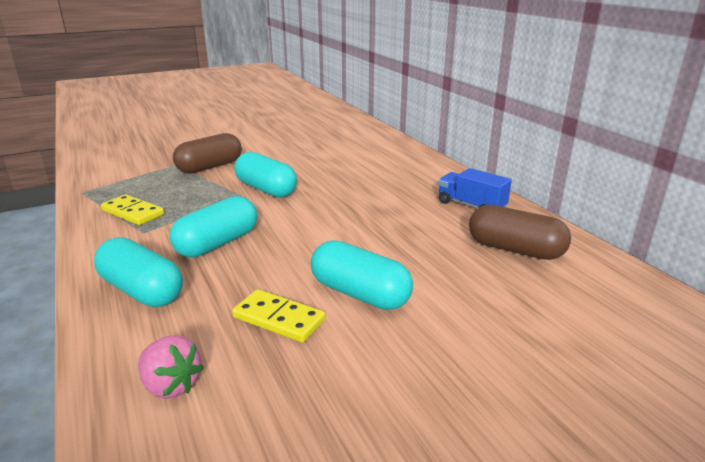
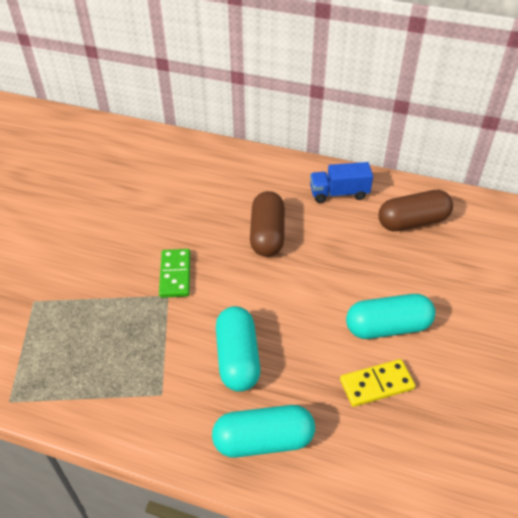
camera: 45 degrees left, 20 degrees up
(133, 212) = (111, 383): yellow domino -> none
(171, 385) = (398, 478): pink strawberry -> none
(210, 167) = (76, 281): brown capsule -> brown capsule (267, 235)
(266, 189) = (175, 275): turquoise capsule -> green domino

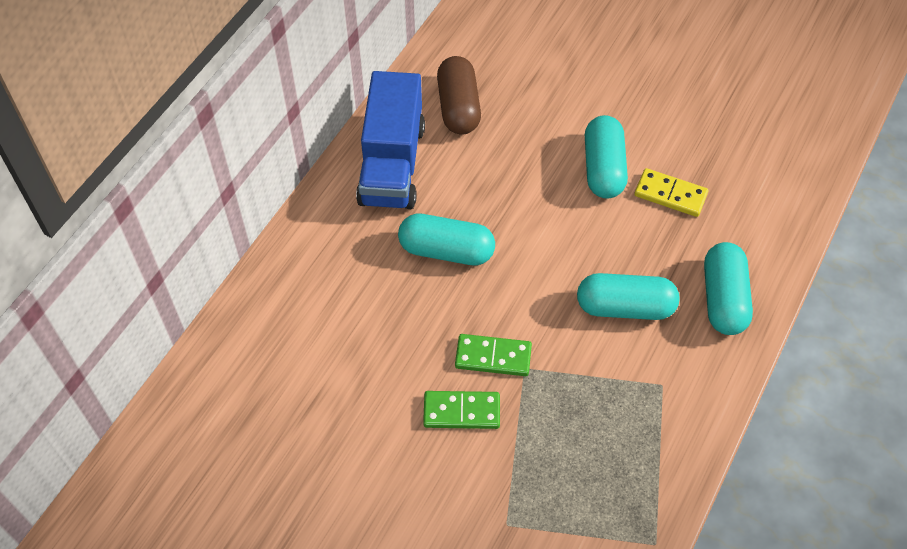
camera: 80 degrees left, 10 degrees up
(126, 263) = (461, 412): none -> green domino
(267, 235) = (446, 250): brown capsule -> turquoise capsule
(339, 193) = (392, 164): blue truck -> blue truck, size x1.76
(376, 384) = (670, 194): yellow domino -> yellow domino turned 60 degrees counterclockwise

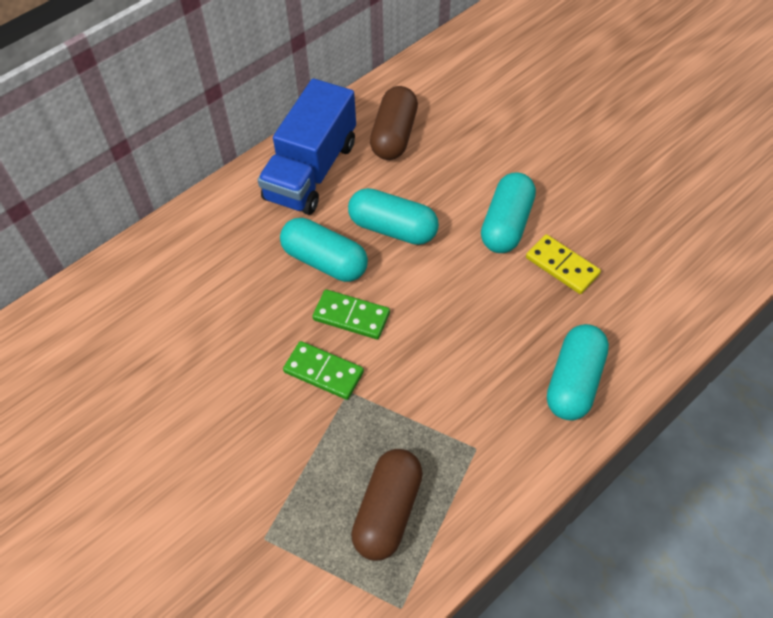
camera: 20 degrees right, 0 degrees up
(461, 412) = (271, 415): green domino -> green domino (351, 316)
(608, 465) = (388, 511): none -> brown capsule
(625, 307) = (471, 361): turquoise capsule -> turquoise capsule (393, 228)

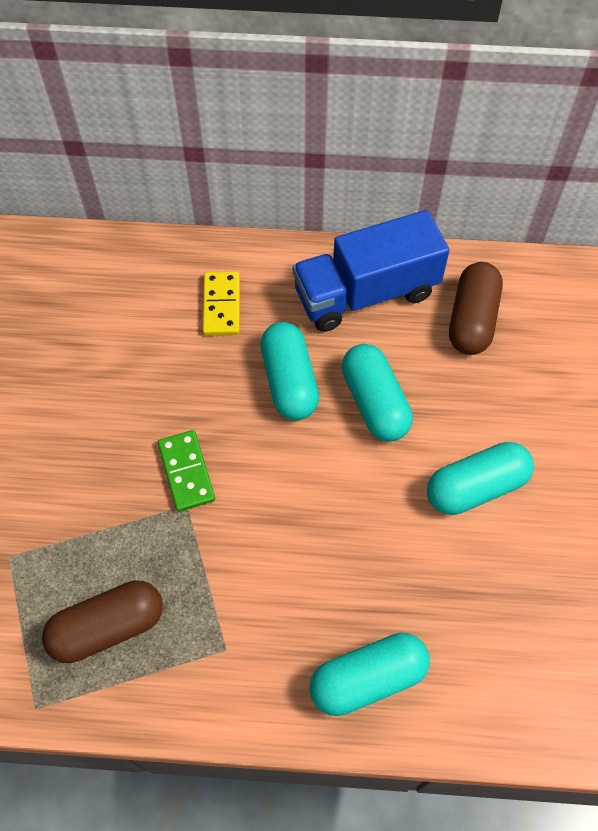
camera: 45 degrees right, 5 degrees up
(351, 316) = (257, 447): green domino -> none
(394, 135) = (472, 319): brown capsule -> brown capsule turned 45 degrees counterclockwise
(562, 266) = (481, 570): yellow domino -> yellow domino (222, 305)

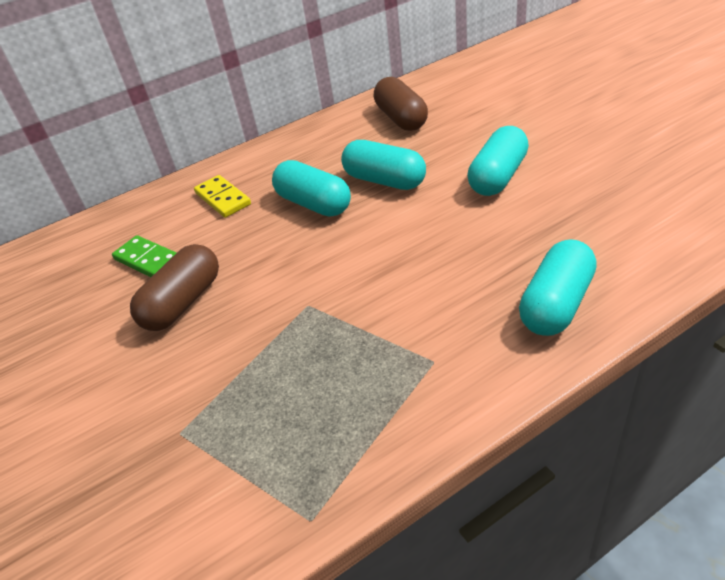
camera: 30 degrees left, 20 degrees down
(108, 628) = (320, 416): brown capsule -> brown capsule (183, 302)
(186, 472) = (287, 288): green domino -> green domino (148, 260)
(366, 293) = (320, 143): blue truck -> none

